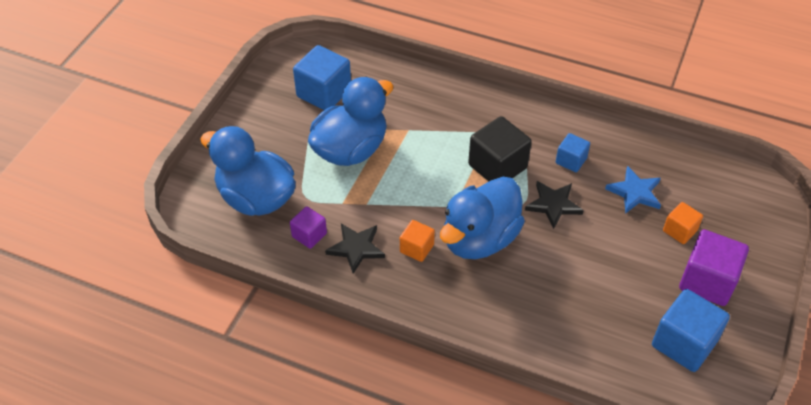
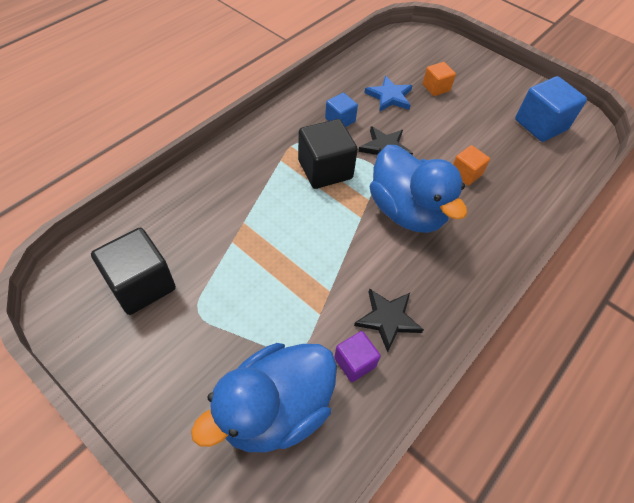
camera: 75 degrees left, 5 degrees up
(324, 93) = (141, 284): blue cube -> black cube
(350, 150) = (245, 283): blue duck -> none
(416, 248) = (404, 264): orange cube -> orange cube (466, 173)
(707, 281) = (487, 92): purple cube -> none

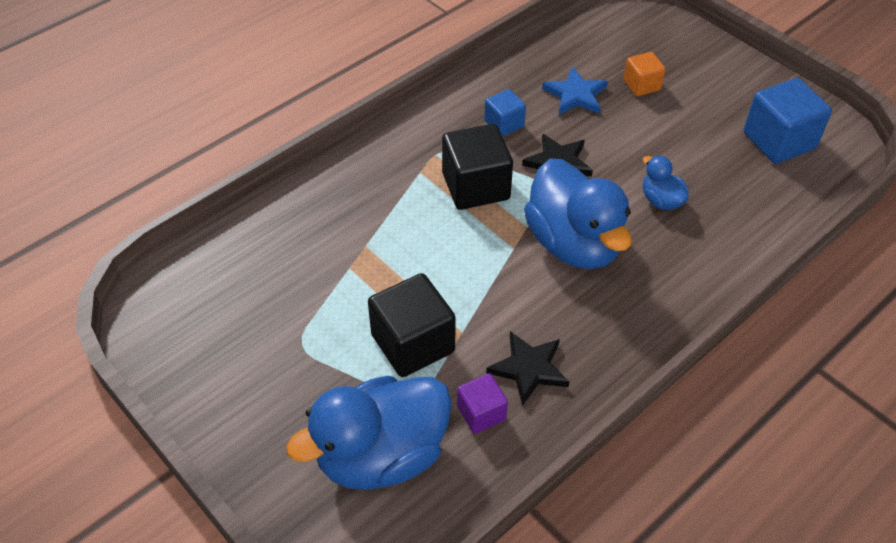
camera: 10 degrees right, 5 degrees down
(141, 284) = (239, 310): black cube -> black cube (413, 343)
(466, 173) = (661, 200): orange cube -> blue duck

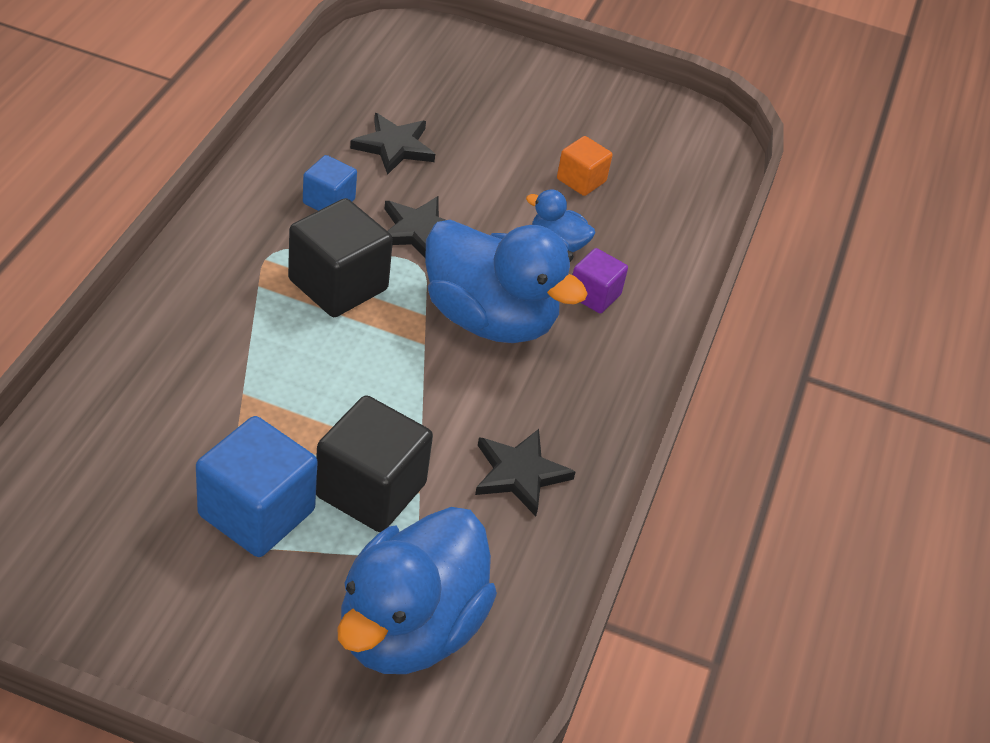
camera: 35 degrees left, 5 degrees down
(481, 413) = (495, 541): purple cube -> purple cube (594, 295)
(575, 95) = (394, 146): blue star -> black star
(641, 85) = (463, 117): orange cube -> orange cube (581, 180)
(779, 141) = (643, 146): blue cube -> blue cube (256, 513)

